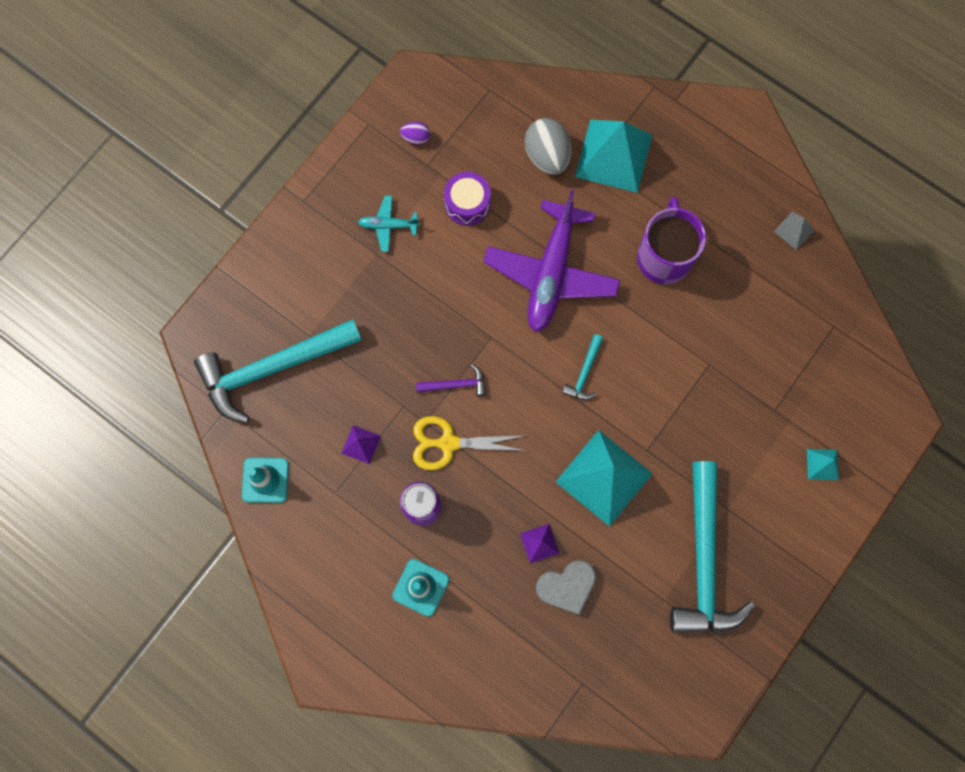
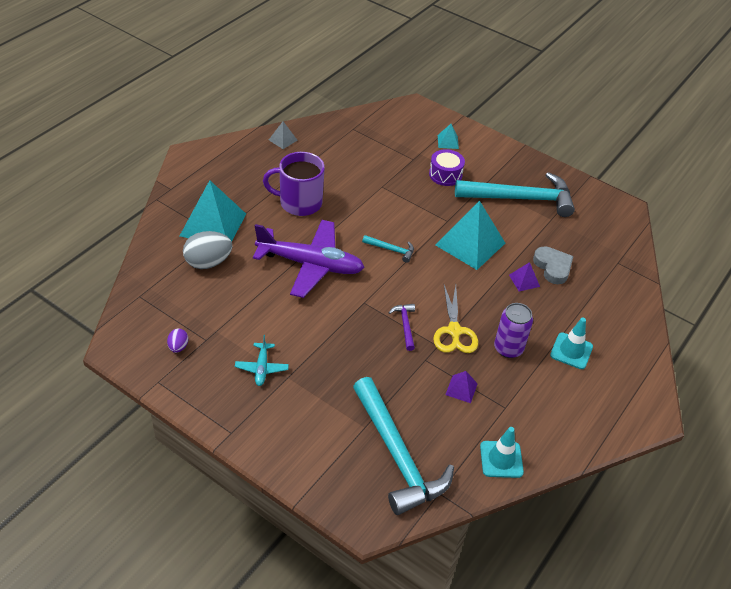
camera: 95 degrees left, 30 degrees down
(467, 204) = (246, 313): purple drum -> purple drum (445, 175)

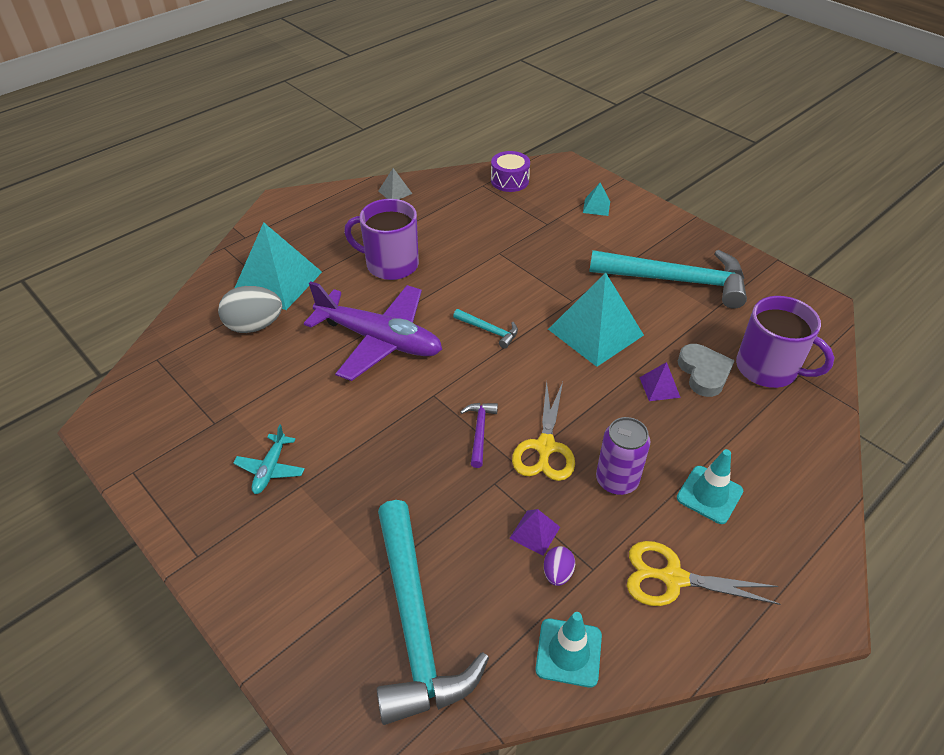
camera: 15 degrees right, 0 degrees up
(178, 347) = (176, 428): purple egg -> purple egg (557, 573)
(445, 175) = (583, 245): purple drum -> purple drum (509, 181)
(558, 406) = (673, 578): none -> yellow scissors
(596, 260) = (768, 368): none -> purple mug

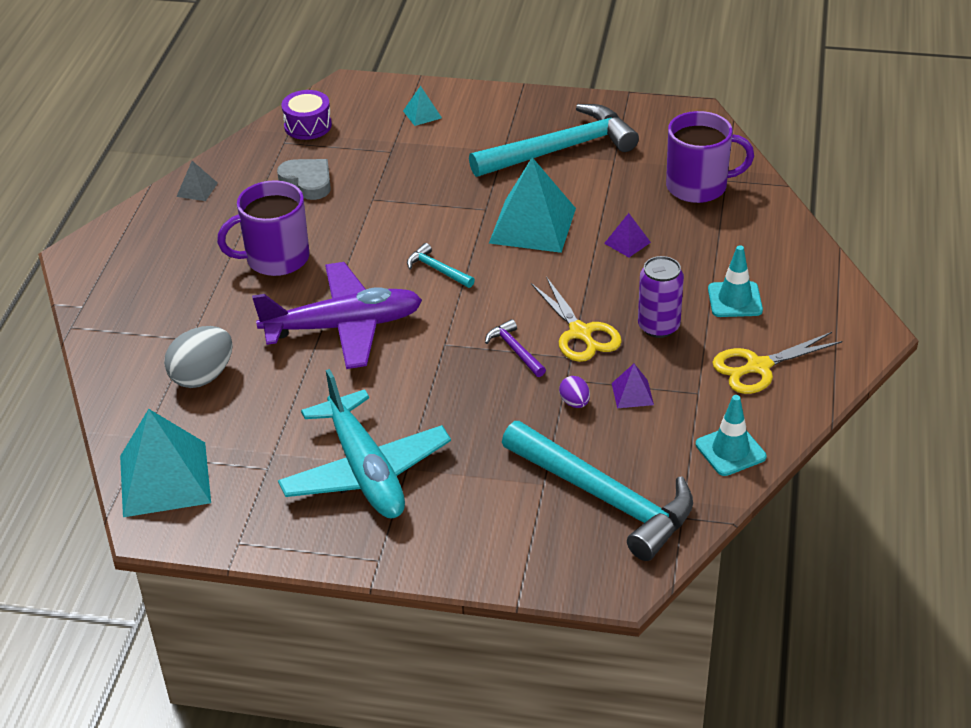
camera: 35 degrees left, 5 degrees down
(270, 469) = (365, 471): turquoise plane -> turquoise plane, size x2.26
(277, 281) = (175, 328): turquoise pyramid -> turquoise pyramid (164, 479)
(489, 330) = (437, 269): turquoise hammer -> turquoise hammer turned 135 degrees counterclockwise
(557, 573) = (675, 409): purple egg -> purple egg (575, 403)
(704, 373) = (652, 214): grey heart -> grey heart (307, 182)

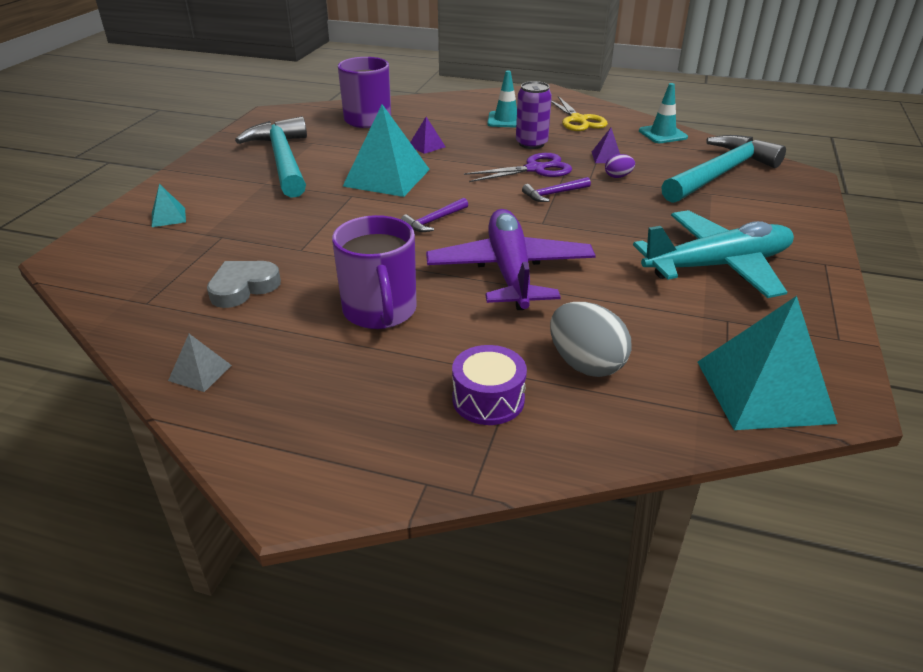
camera: 85 degrees left, 5 degrees down
(308, 126) = (126, 285): purple drum -> purple drum (488, 399)
(437, 269) = (434, 221): turquoise hammer -> purple hammer
(580, 333) = (535, 169): yellow scissors -> purple scissors

